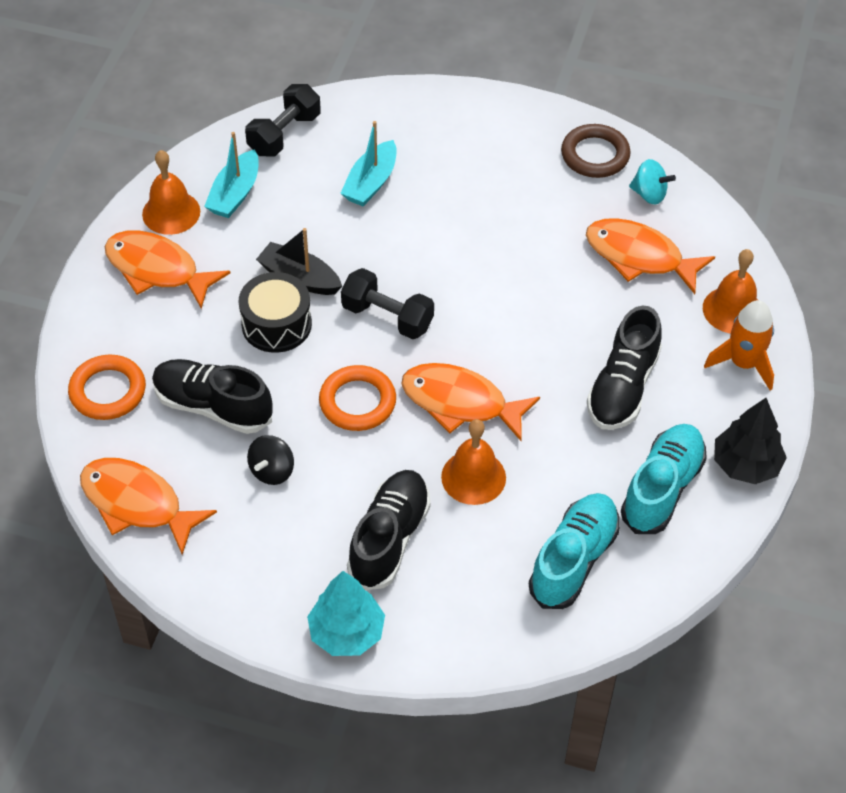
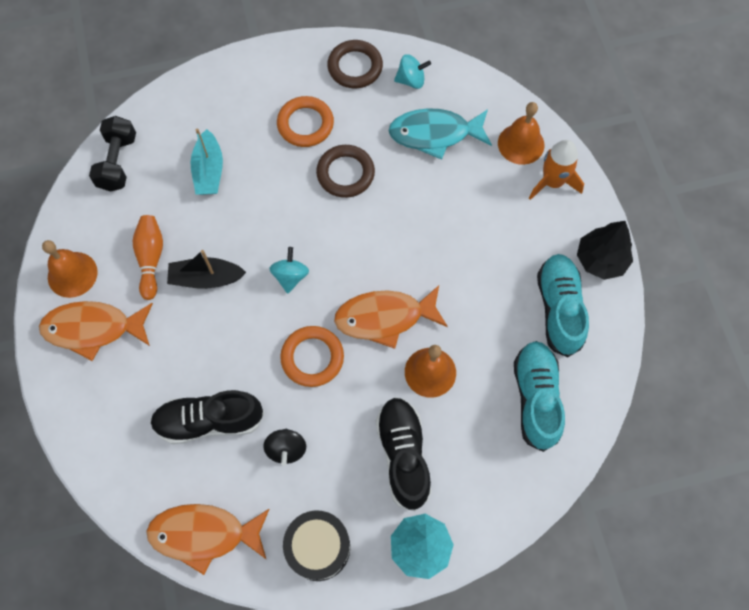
camera: 30 degrees left, 15 degrees up
(108, 391) = (121, 453): orange ring -> orange ring (305, 124)
(235, 194) = (112, 233): turquoise boat -> none
(257, 235) = (151, 259): none -> orange bowling pin
(276, 324) = (213, 326): black drum -> black drum (318, 547)
(387, 317) = (290, 276): black dumbbell -> turquoise spinning top
(513, 250) = (345, 173): none -> brown ring
(623, 387) = (486, 244): black shoe -> none
(639, 257) = (434, 134): orange fish -> turquoise fish

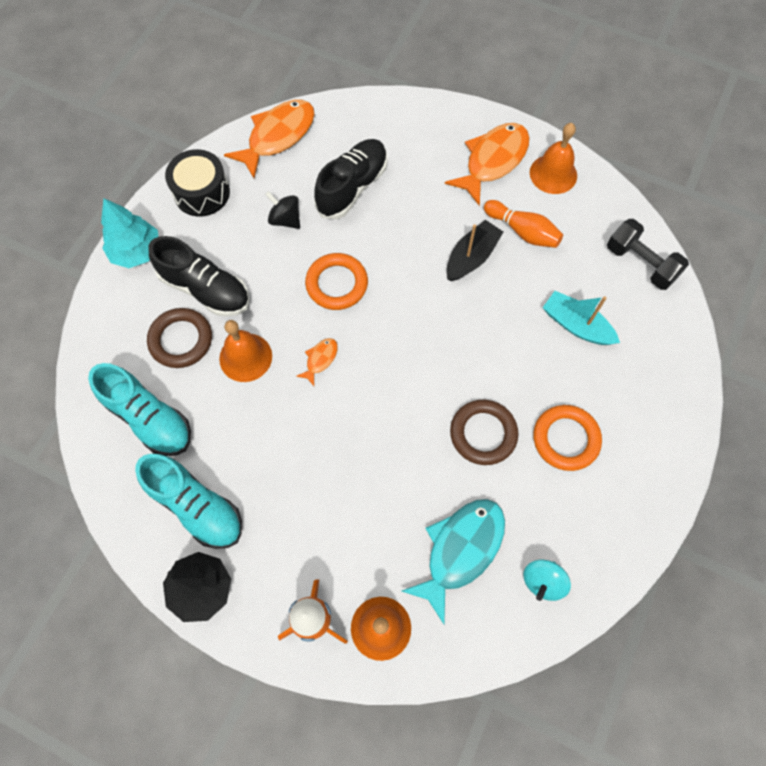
camera: 130 degrees right, 0 degrees up
(290, 276) = (420, 317): turquoise spinning top -> none
(355, 67) = (601, 537): brown ring -> brown ring (181, 340)
(385, 318) = (320, 359): orange fish -> orange fish, size x0.46

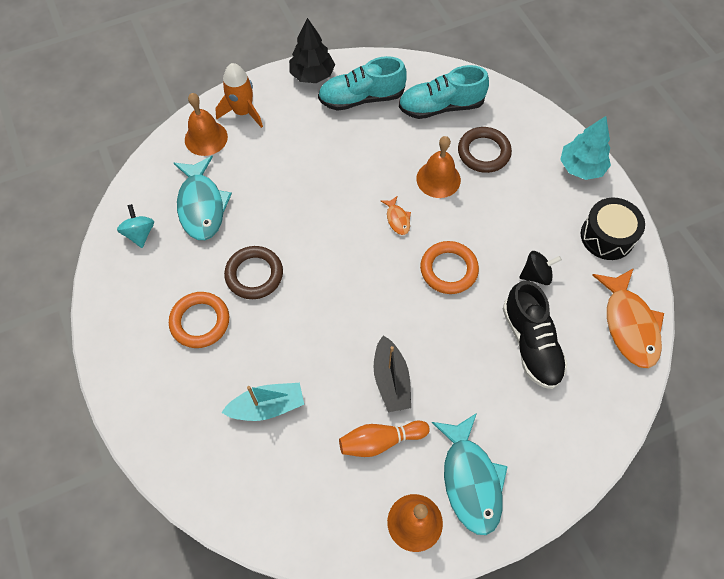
camera: 130 degrees right, 5 degrees down
(205, 289) = (514, 188): black shoe -> none
(493, 161) = (470, 480): orange fish -> turquoise fish
(640, 263) = (268, 511): black dumbbell -> none

